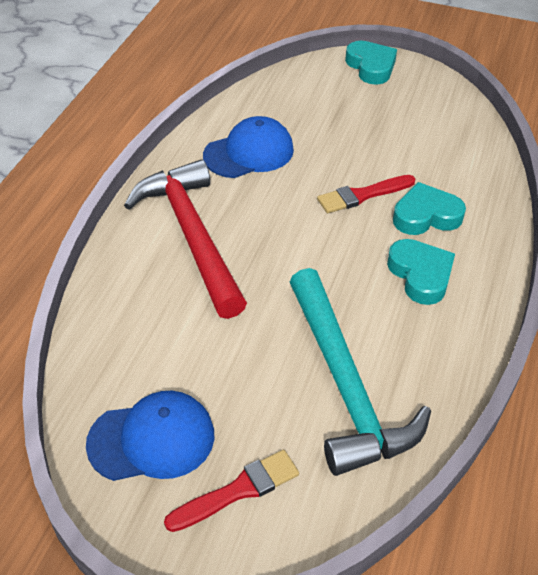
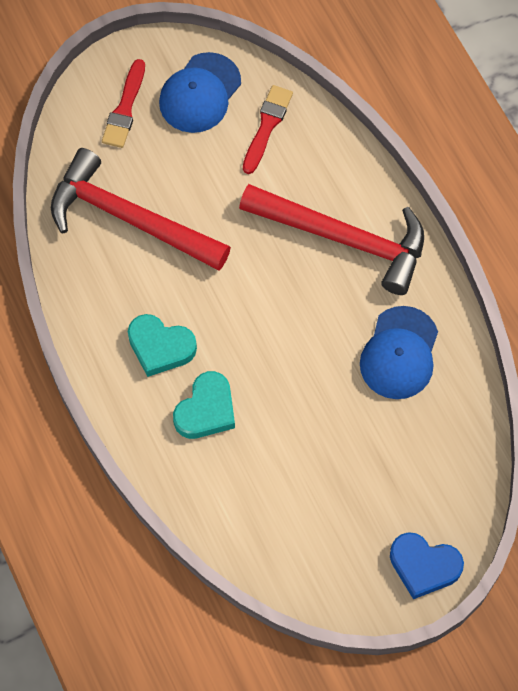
camera: 135 degrees right, 20 degrees up
(345, 385) = (129, 218): turquoise hammer -> red hammer
(362, 195) = (270, 388): red brush -> red brush (267, 126)
(371, 67) = (424, 566): turquoise heart -> blue heart

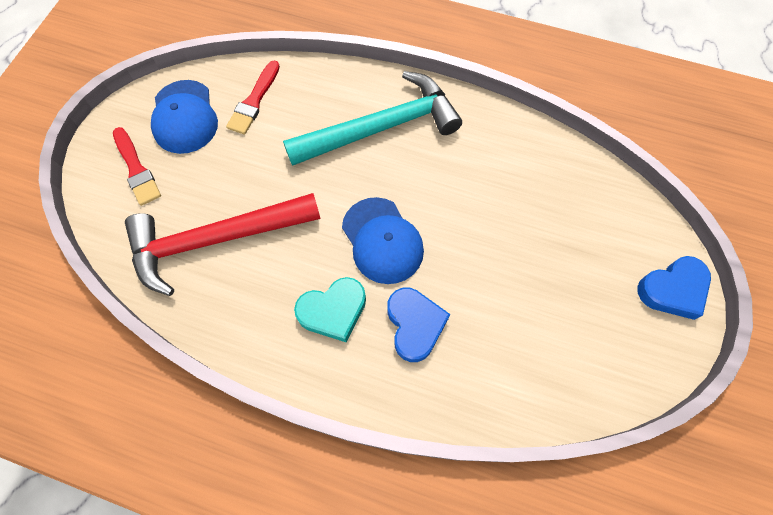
camera: 45 degrees left, 0 degrees up
(206, 410) = (415, 325): turquoise heart -> blue heart
(267, 126) = (254, 101): red brush -> red brush turned 135 degrees counterclockwise
(344, 239) = (381, 128): red hammer -> turquoise hammer
(399, 353) = (496, 167): blue cap -> blue cap (382, 240)

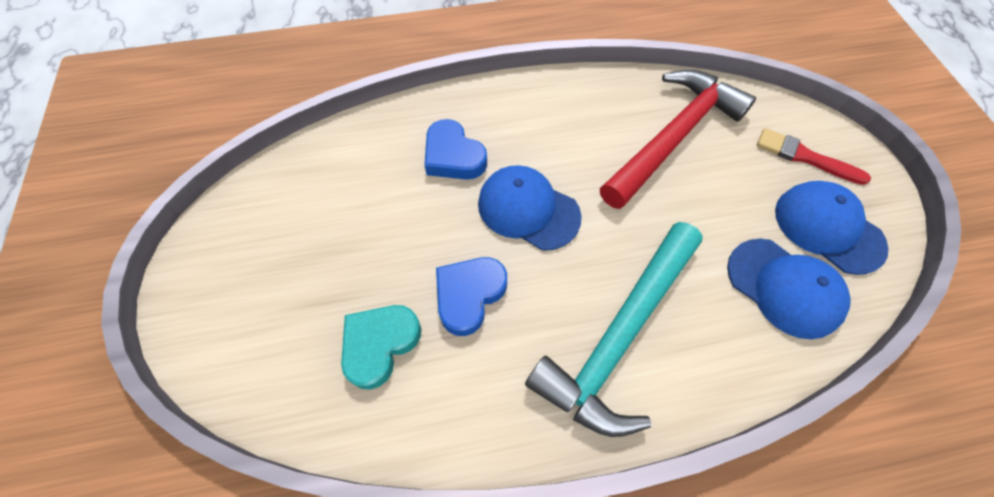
camera: 150 degrees right, 5 degrees down
(254, 101) = (784, 287): red brush -> blue cap
(333, 311) = (529, 134): turquoise heart -> turquoise heart (380, 345)
(673, 289) = (200, 310): blue heart -> blue heart (469, 295)

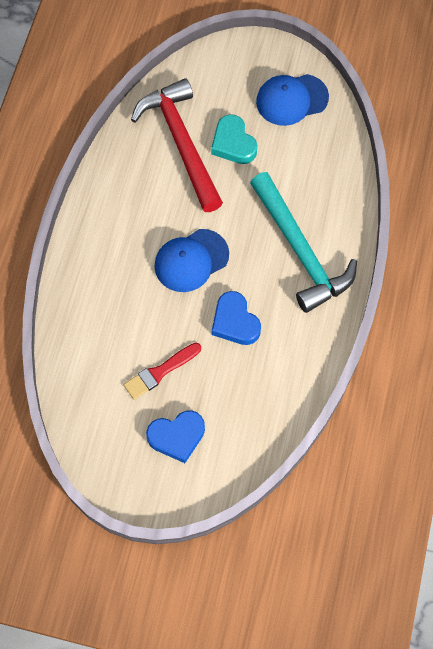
camera: 65 degrees left, 5 degrees up
(380, 345) = (242, 385): turquoise heart -> turquoise heart (233, 143)
(453, 156) = (122, 289): blue heart -> blue heart (177, 436)
(784, 287) = (315, 148): blue cap -> none
(804, 157) = (238, 77): red brush -> red brush (160, 372)

